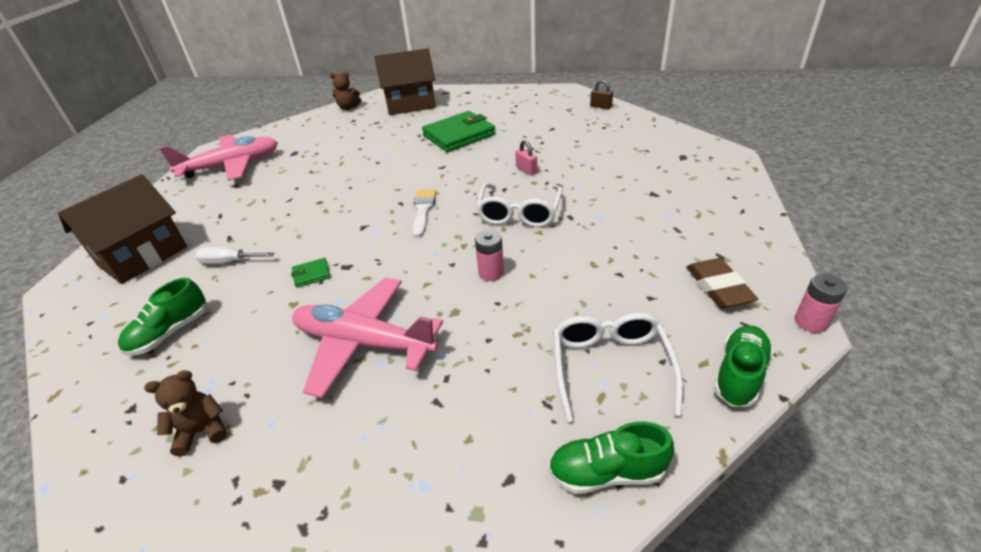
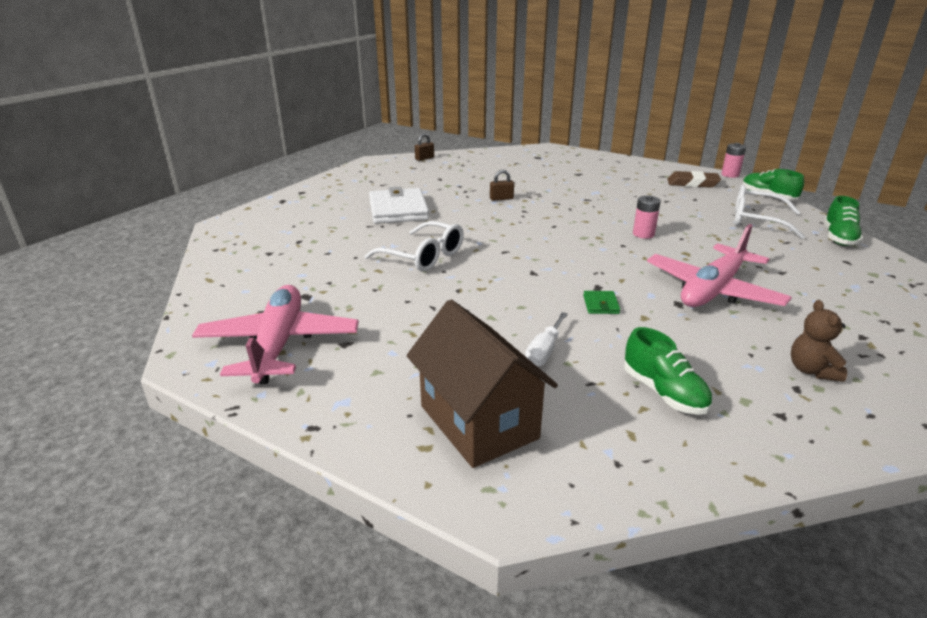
camera: 70 degrees left, 10 degrees down
(348, 107) = (223, 251): brown teddy bear -> none
(410, 105) = (282, 219): brown house -> none
(423, 210) = (528, 244): white brush -> none
(459, 135) = (398, 210): green wallet -> white wallet
(519, 213) = (568, 212): white glasses -> white glasses (423, 256)
(526, 170) = (501, 199): pink padlock -> brown padlock

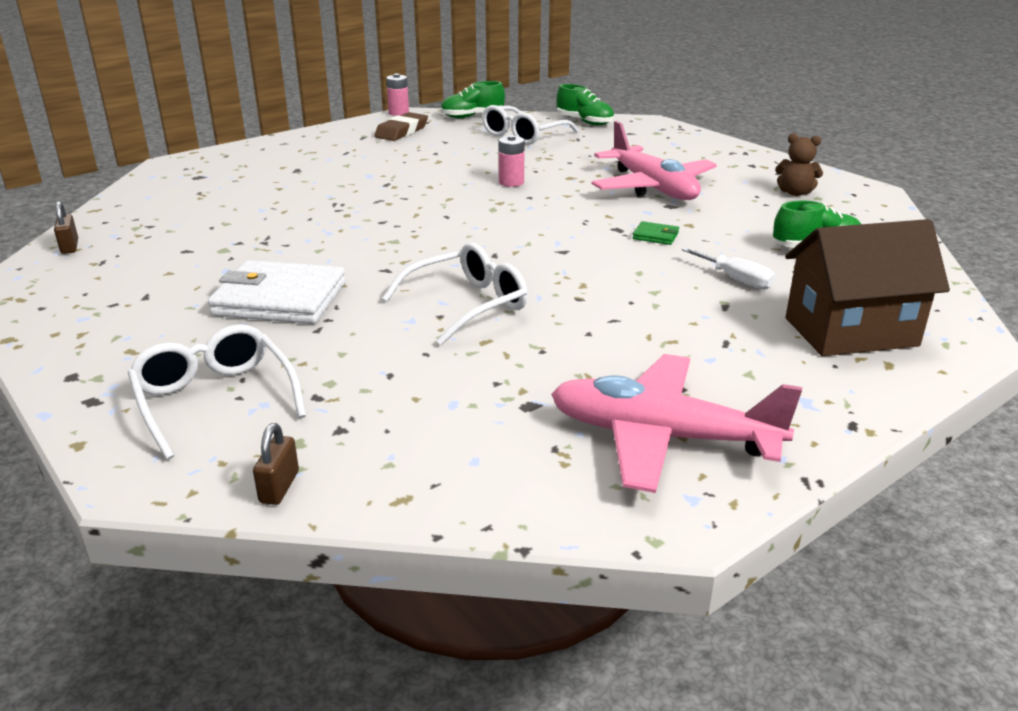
camera: 70 degrees left, 0 degrees up
(290, 221) = (215, 399): none -> white glasses
(501, 199) = (325, 226): brown padlock -> brown padlock (279, 487)

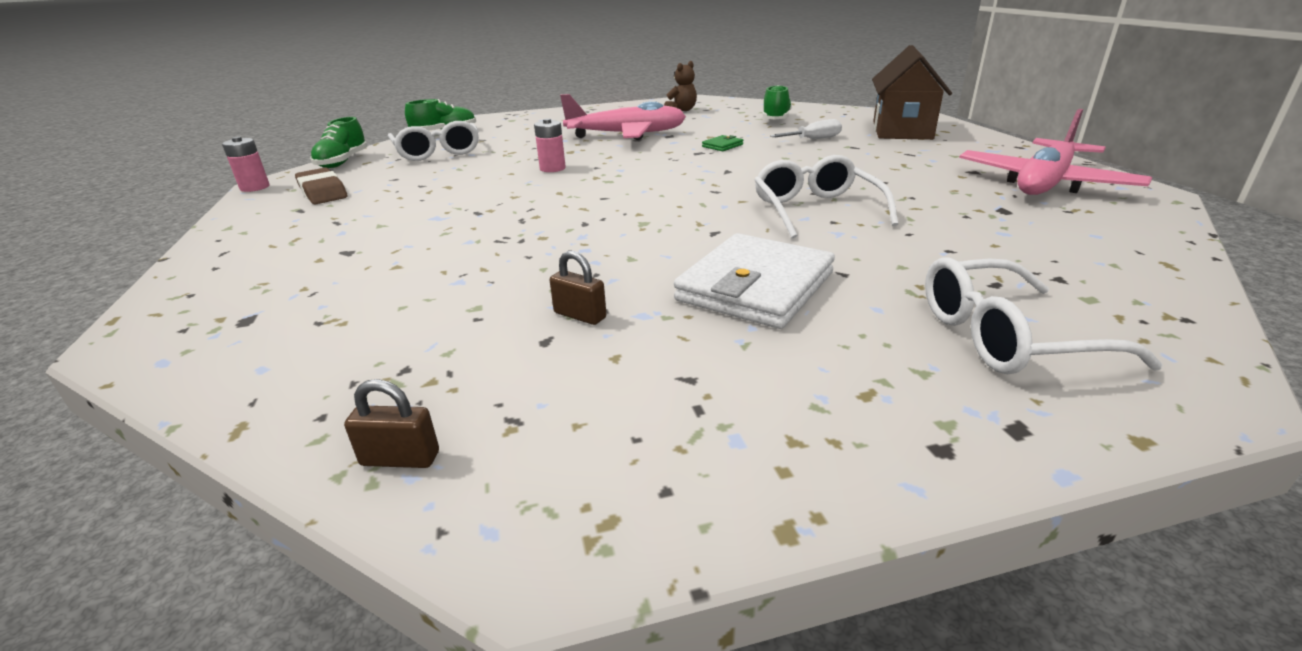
camera: 65 degrees left, 0 degrees up
(279, 487) = (1178, 312): brown padlock -> brown padlock (580, 315)

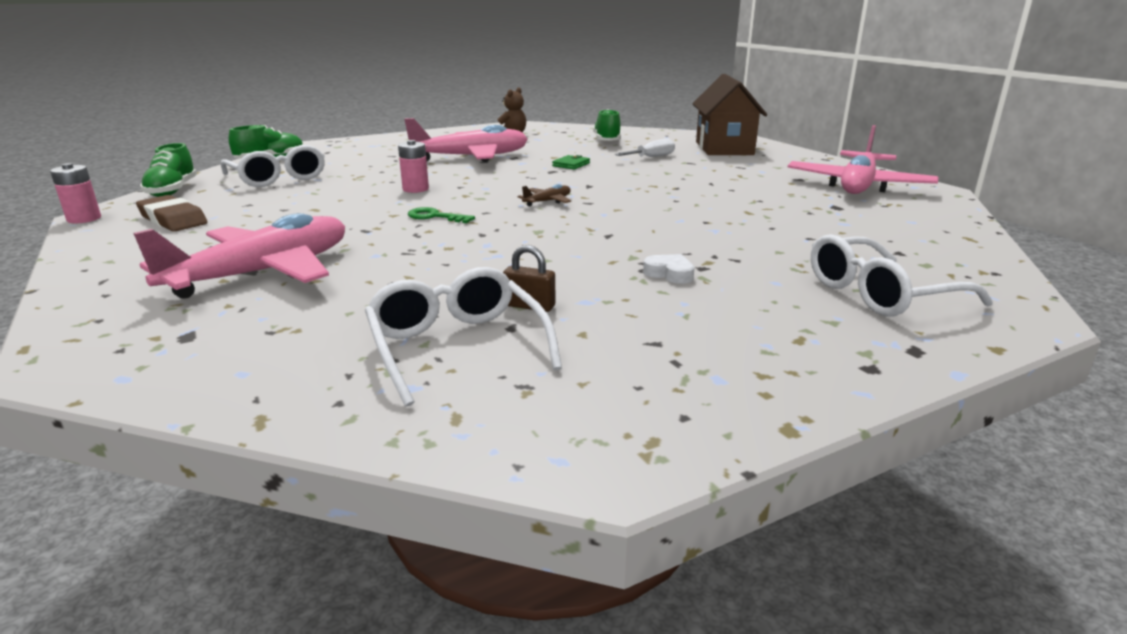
camera: 15 degrees left, 5 degrees down
(357, 254) = (263, 273): none -> pink plane
(400, 458) = (442, 423): brown padlock -> none
(551, 200) = (435, 216): none -> green key
(673, 188) = (547, 201): none -> brown plane
(755, 287) = (669, 274): white wallet -> white heart
(815, 210) = (686, 213): white glasses -> white glasses (457, 346)

